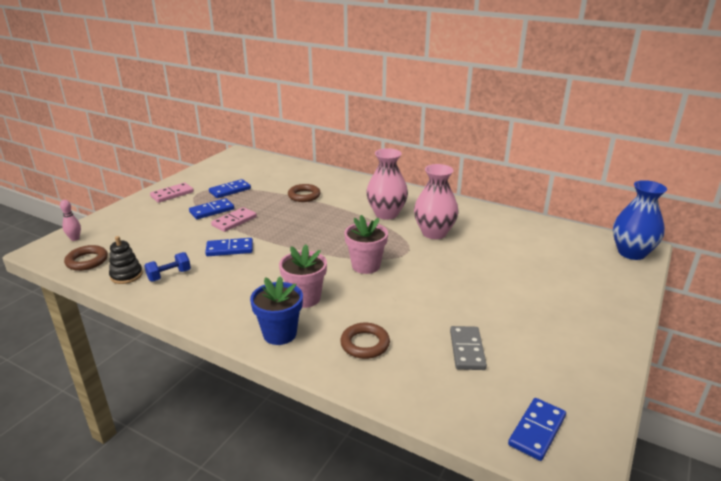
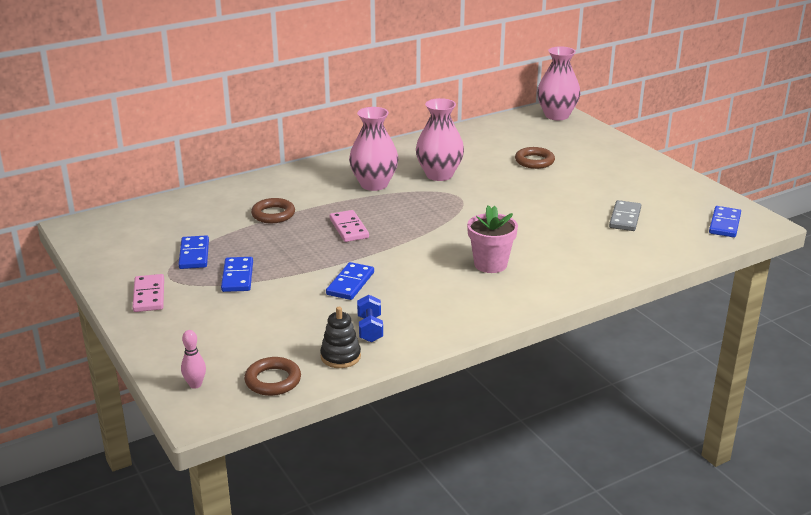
camera: 60 degrees left, 0 degrees up
(234, 221) = (285, 268): pink domino -> pink domino (349, 228)
(280, 334) = (536, 289): blue flower pot -> none
(365, 344) = (584, 255): brown ring -> brown ring (534, 161)
(366, 266) = (463, 222): pink flower pot -> none
(467, 350) = (625, 218): grey domino -> grey domino turned 75 degrees clockwise
(537, 430) = (724, 224): blue domino -> blue domino turned 45 degrees clockwise
(631, 253) = (556, 115): blue vase -> pink vase

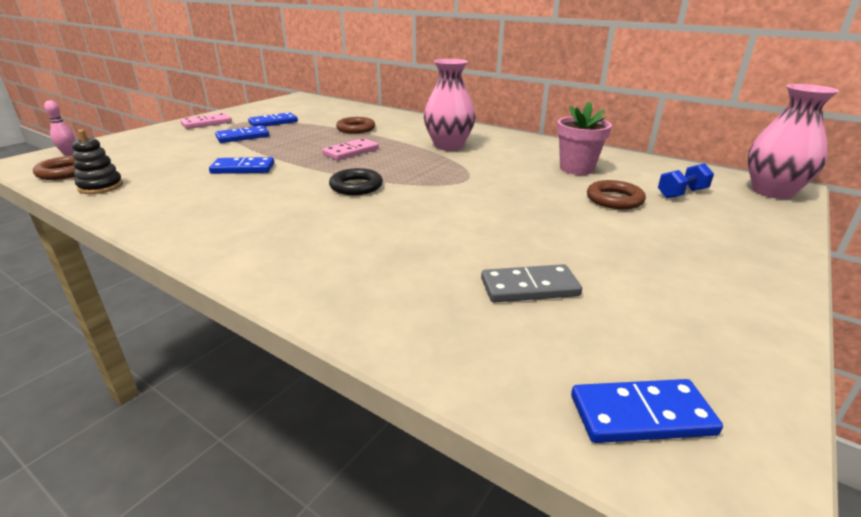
camera: 65 degrees right, 0 degrees up
(370, 329) = (153, 189): blue dumbbell -> blue dumbbell (681, 193)
(439, 175) = (504, 164): pink vase -> none
(440, 239) = (356, 186): none -> black ring
(490, 264) = (313, 218): pink flower pot -> pink flower pot (576, 169)

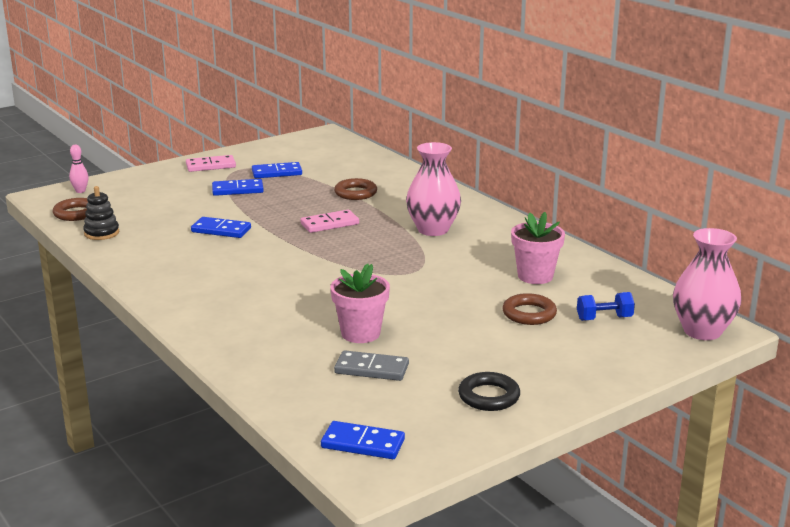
camera: 20 degrees right, 5 degrees down
(356, 186) = (308, 264): black ring -> black ring (489, 396)
(474, 246) = (360, 333): none -> pink flower pot

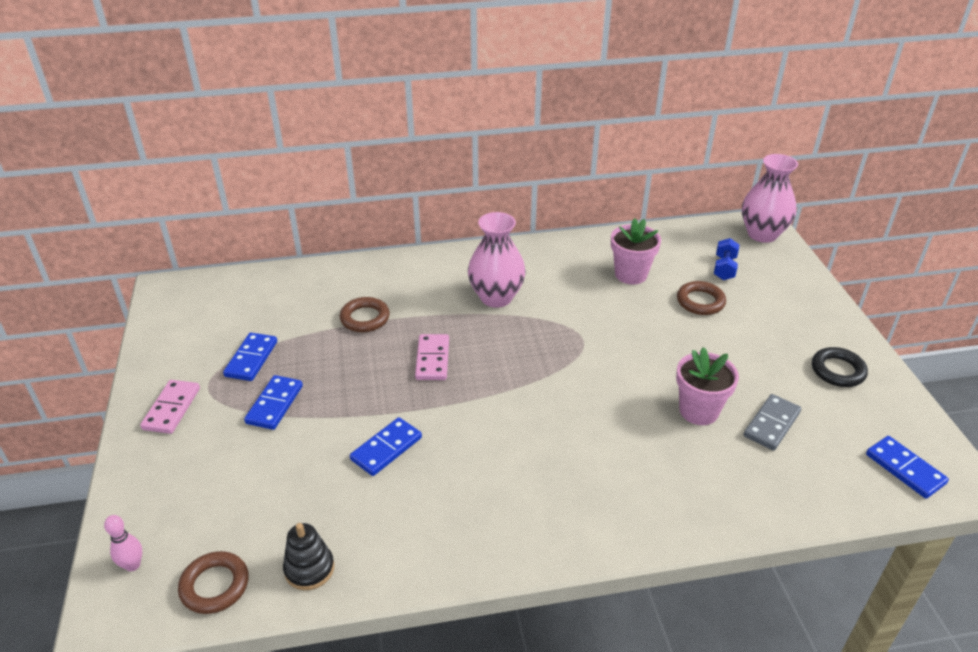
camera: 65 degrees left, 15 degrees up
(363, 443) = (905, 469): blue domino -> blue domino turned 75 degrees counterclockwise

